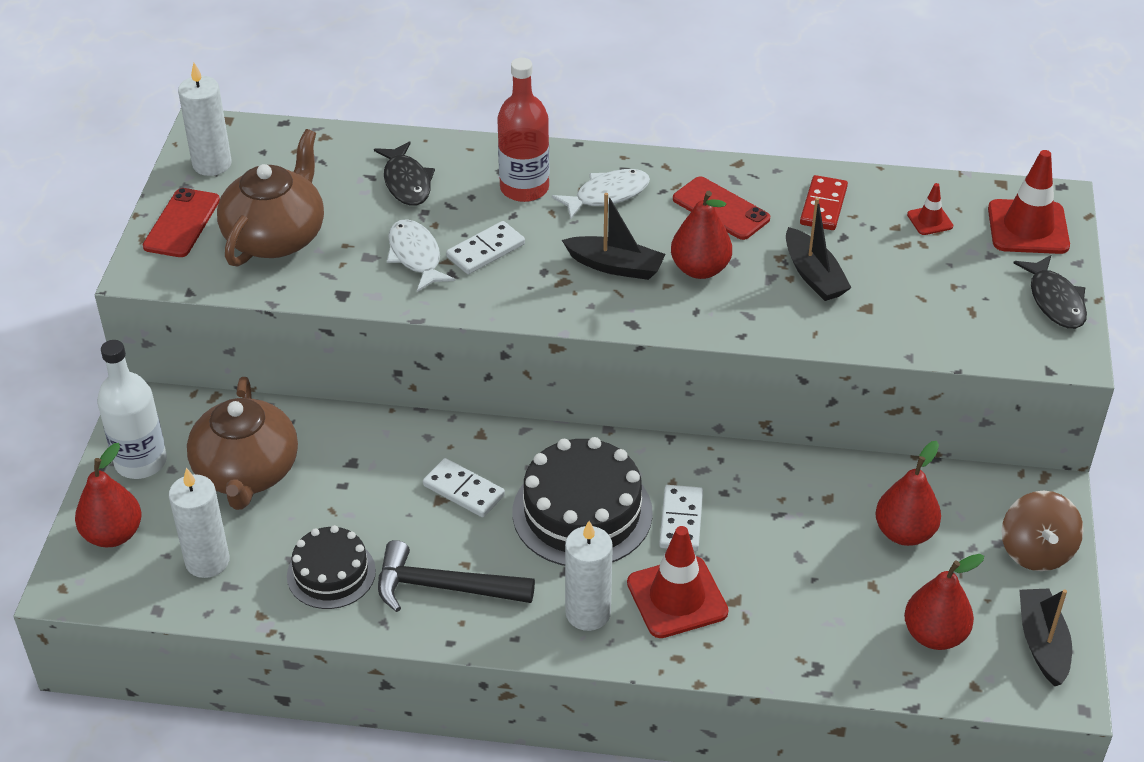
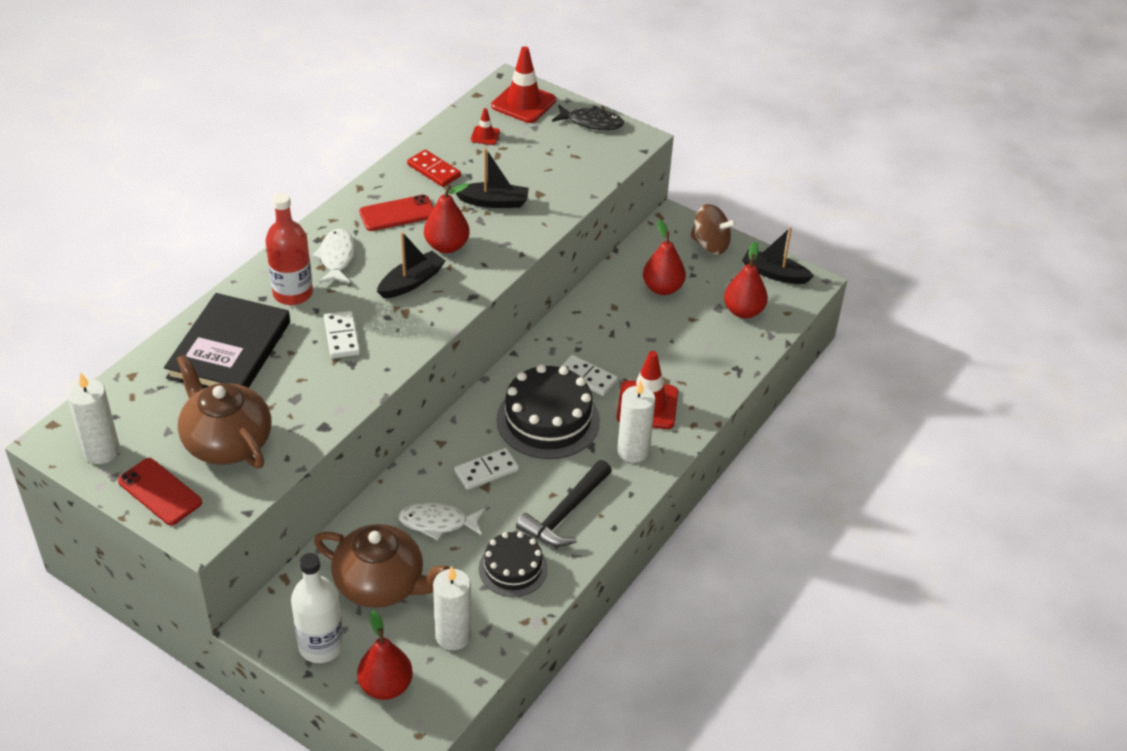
camera: 65 degrees left, 0 degrees up
(406, 182) = (230, 350): black fish -> black book
(416, 256) = (316, 374): white fish -> white fish (437, 523)

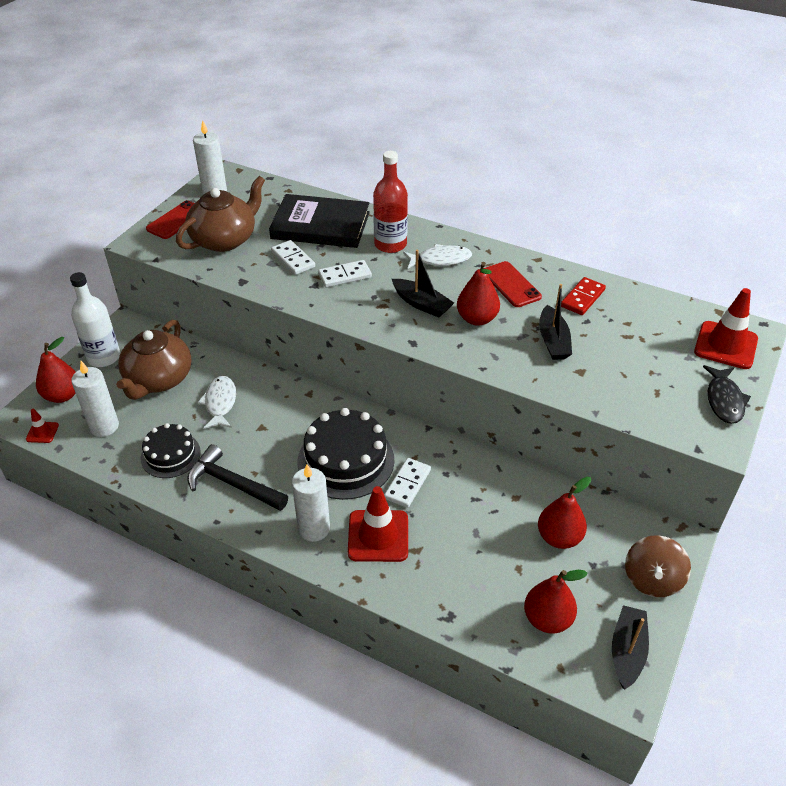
camera: 85 degrees right, 0 degrees up
(485, 136) = (654, 324): red traffic cone -> red traffic cone (42, 432)
(486, 471) = (279, 425): white domino -> white domino (293, 259)

